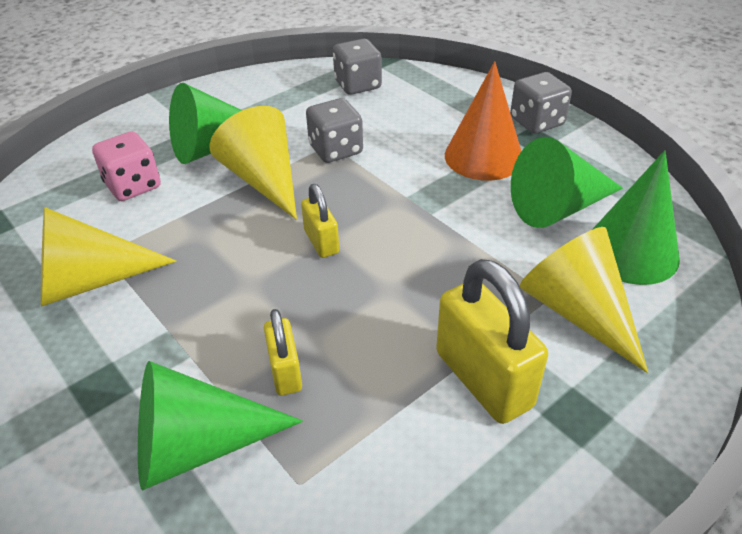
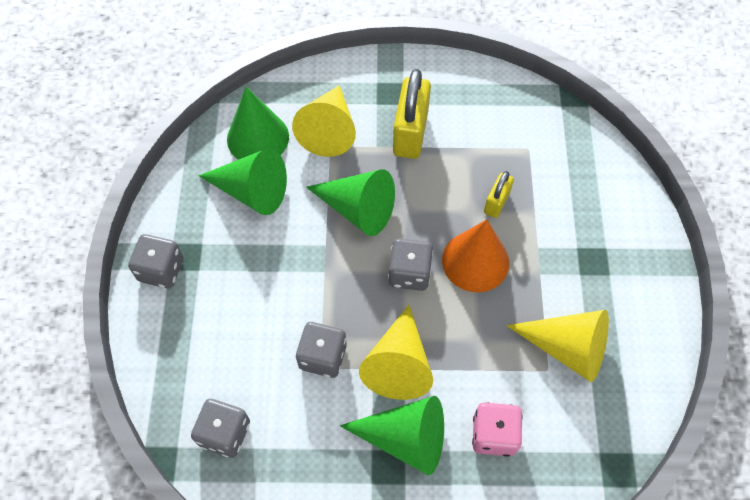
camera: 140 degrees left, 20 degrees up
(198, 445) = (561, 194): green cone -> green cone (357, 209)
(321, 242) = (409, 273): yellow padlock -> grey dice
(483, 156) = (238, 266): orange cone -> orange cone (475, 261)

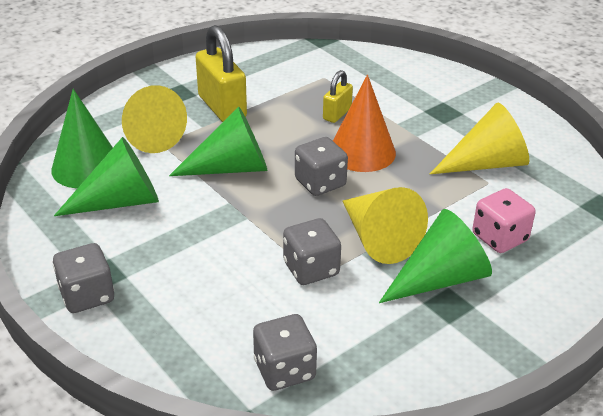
camera: 40 degrees left, 25 degrees down
(496, 202) = (337, 114): yellow padlock -> yellow padlock turned 45 degrees clockwise

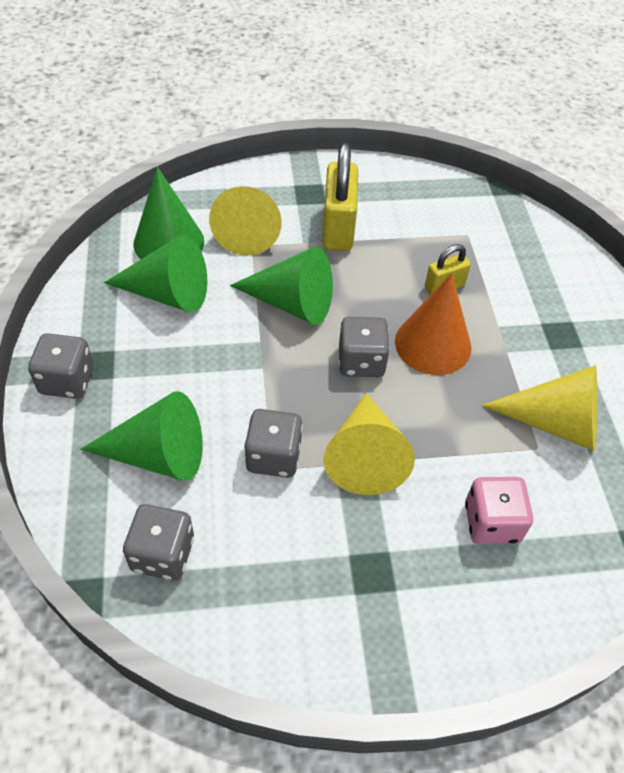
camera: 30 degrees right, 15 degrees up
(439, 279) = (387, 537): green cone -> green cone (157, 455)

